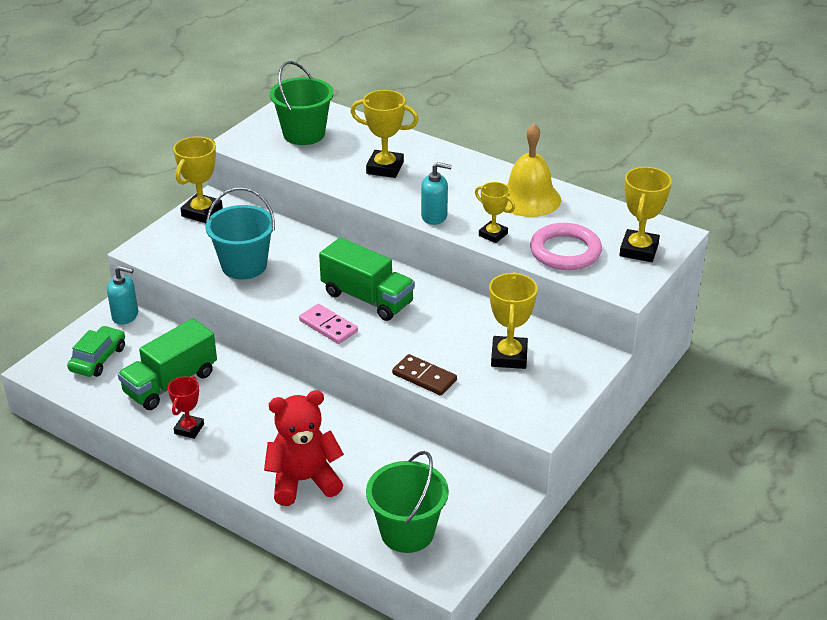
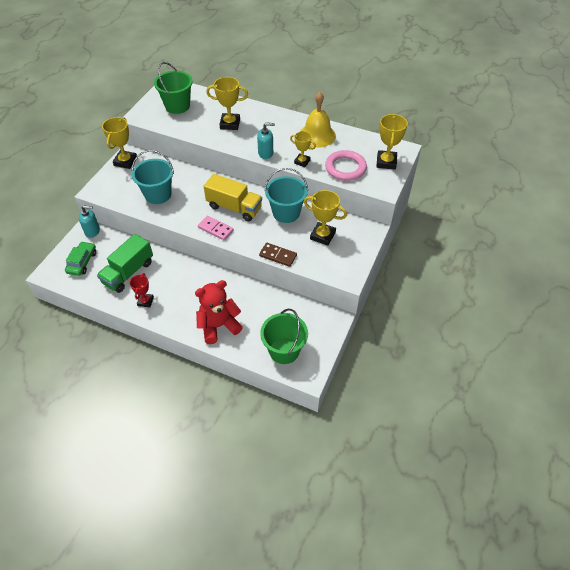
camera: 10 degrees left, 15 degrees up
(367, 298) = (234, 207): green truck -> yellow truck
(454, 316) = (286, 213): none -> turquoise bucket
(509, 356) = (322, 235): yellow trophy -> yellow trophy turned 60 degrees counterclockwise

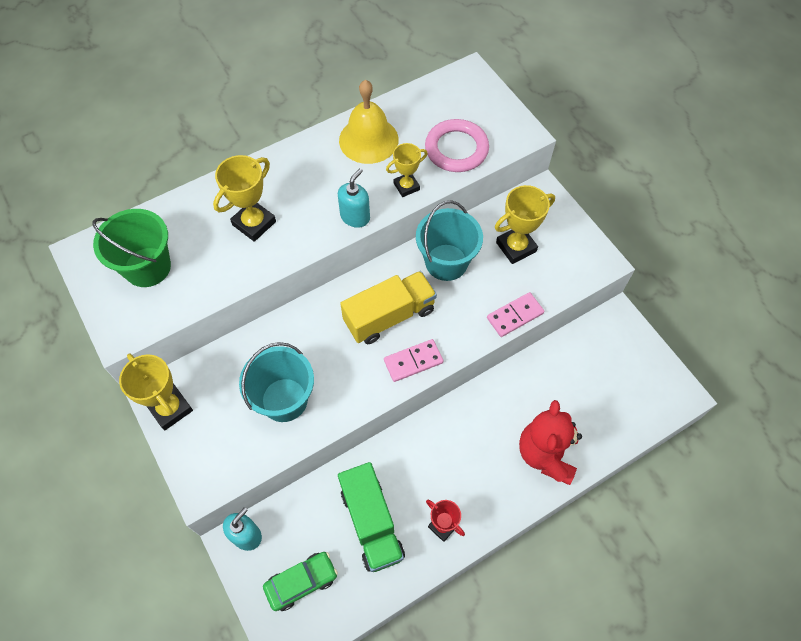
camera: 55 degrees left, 10 degrees up
(82, 262) = (301, 582): green car -> green car turned 105 degrees clockwise
(278, 255) = (515, 315): brown domino -> pink domino
(284, 350) = (630, 400): green bucket -> none
(386, 162) = (479, 103): yellow trophy -> none

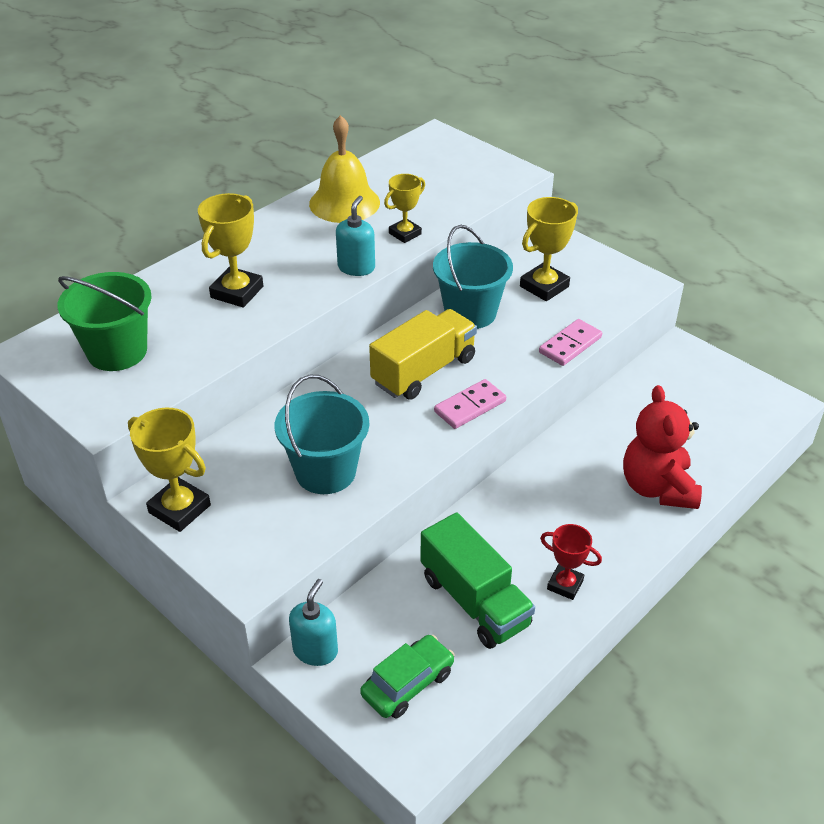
camera: 15 degrees left, 20 degrees down
(456, 149) = (448, 196): pink ring -> none

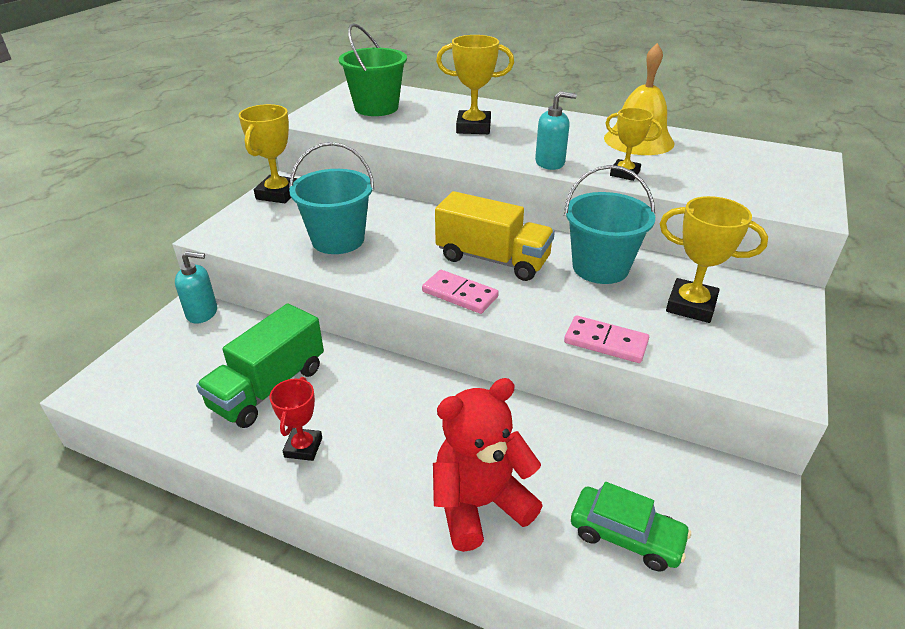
camera: 70 degrees right, 5 degrees down
(407, 683) = (171, 368): green car -> green car (626, 535)

